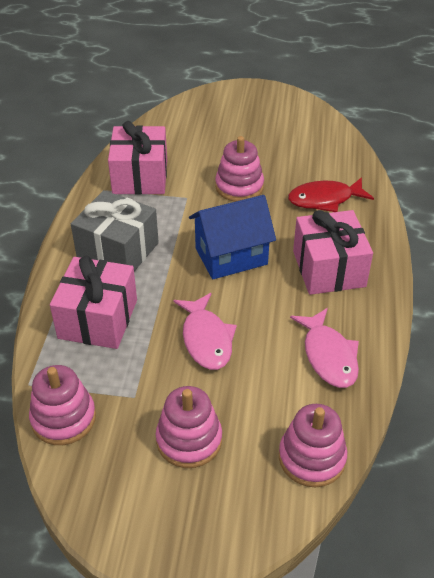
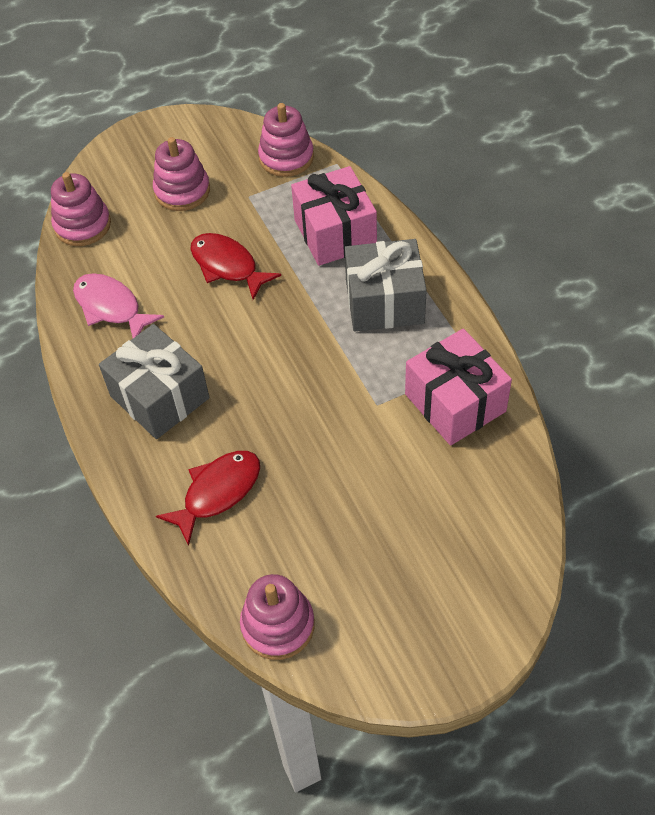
camera: 150 degrees right, 10 degrees up
(206, 339) = (227, 266): pink fish -> red fish
(231, 256) = (269, 357): blue house -> none
(239, 187) = (331, 454): pink stacking toy -> pink stacking toy (278, 625)
(328, 269) = (160, 397): pink gift -> grey gift

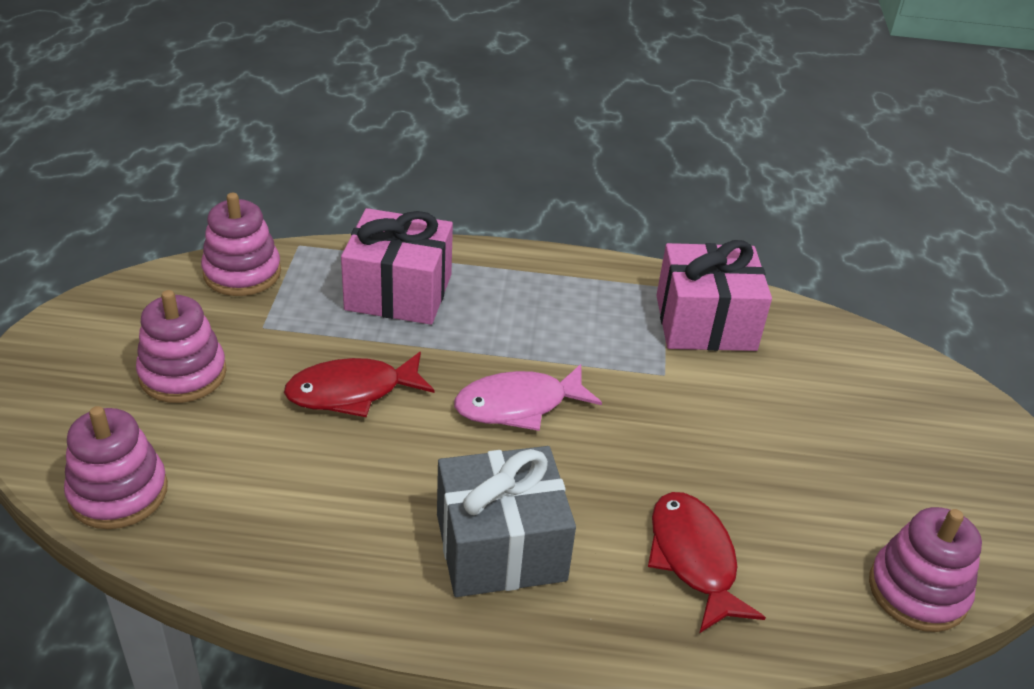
camera: 65 degrees left, 15 degrees down
(111, 307) = (301, 528): pink fish -> pink fish (518, 405)
(384, 302) = (532, 305): grey gift -> none

